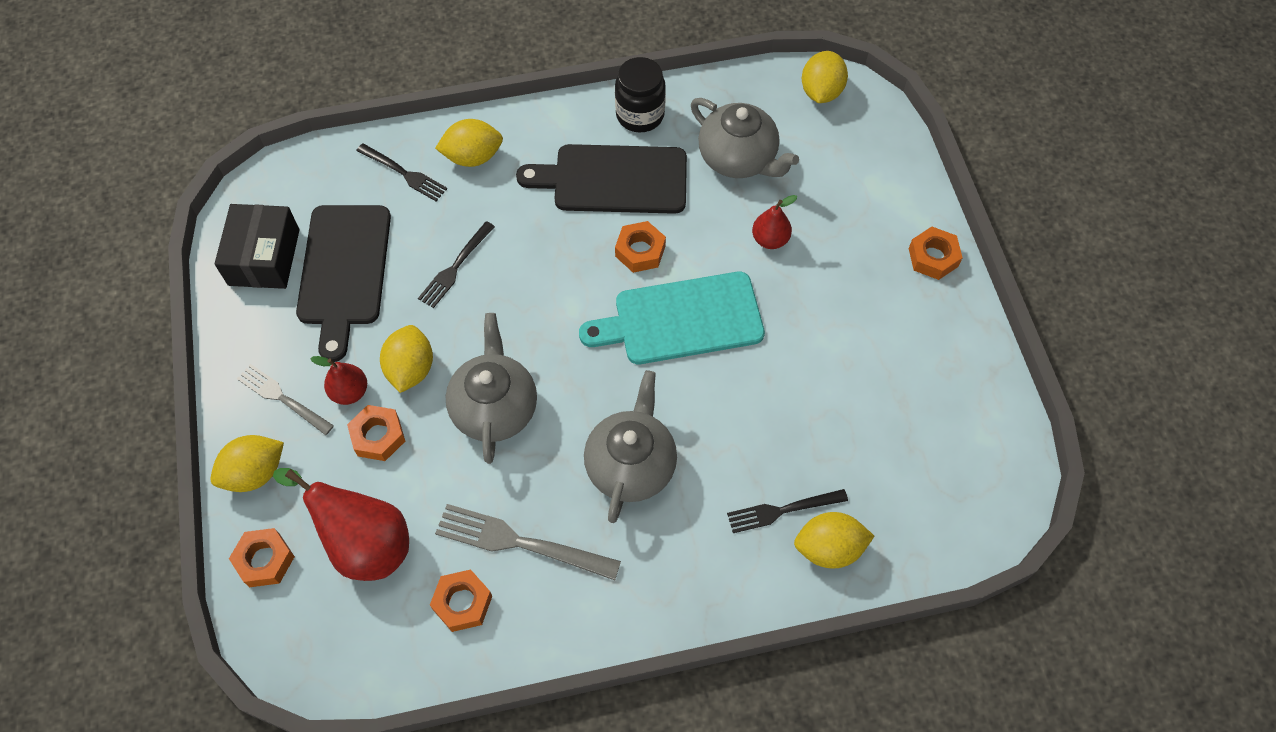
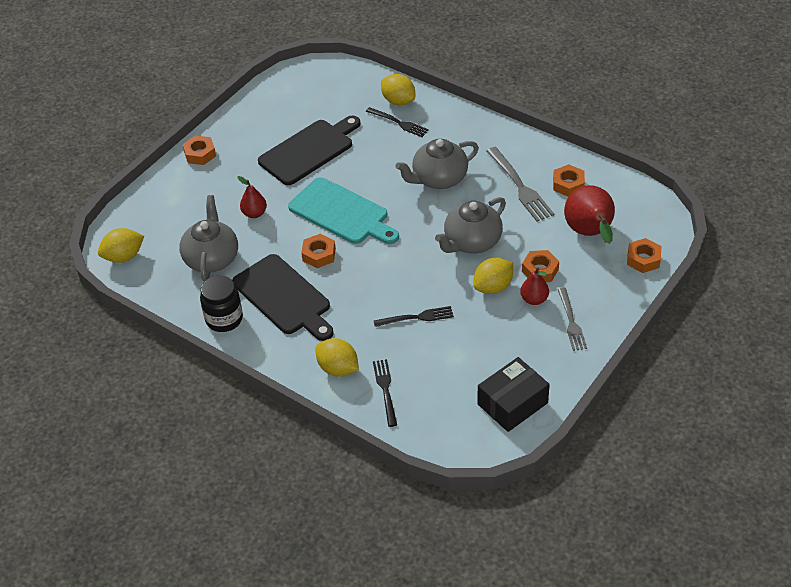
camera: 130 degrees left, 15 degrees down
(255, 473) = (616, 298): yellow lemon -> none
(344, 271) = (476, 360): black cutting board -> black cutting board (309, 150)

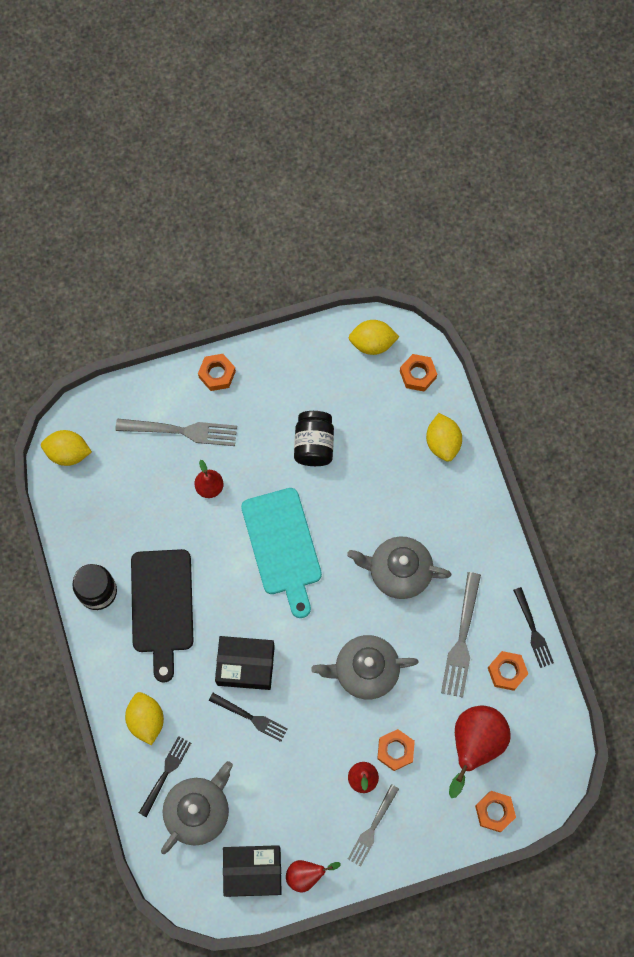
camera: 35 degrees right, 25 degrees up
(202, 196) = (181, 431): none -> grey fork
(212, 258) = (137, 513): grey teapot -> grey teapot (198, 811)
(309, 150) = (314, 445): black cutting board -> black jar
(319, 255) = (226, 580): orange nut -> orange nut (418, 375)
(382, 291) = (245, 665): none -> black box
(399, 123) = (420, 472): black fork -> black fork (533, 630)
(493, 287) = (340, 736): yellow lemon -> yellow lemon (372, 343)
(554, 379) = (306, 875): none -> red pear

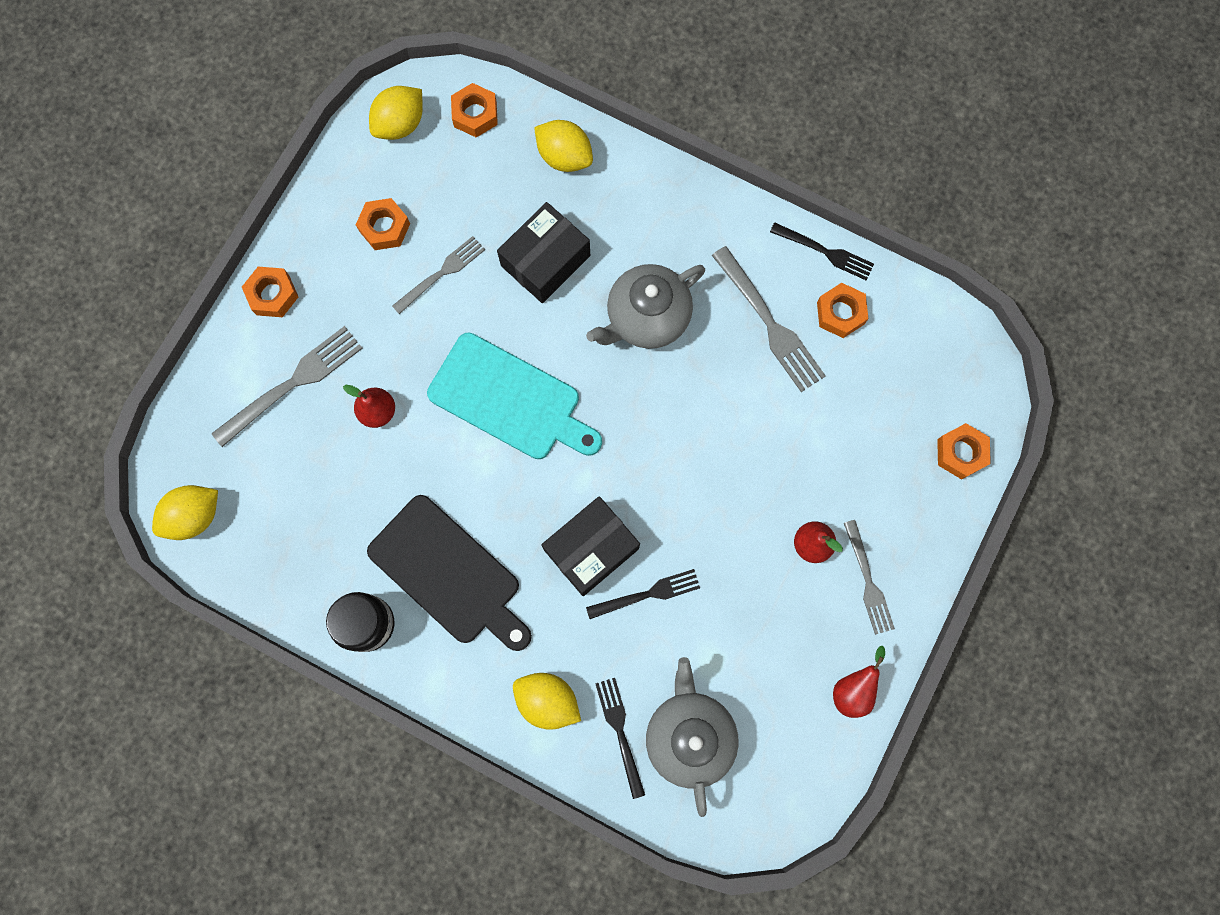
camera: 45 degrees left, 5 degrees up
(253, 871) = (800, 738): black box -> black box (545, 260)
(314, 445) = (441, 273): black jar -> grey fork
(365, 670) = (710, 441): grey teapot -> none
(395, 750) = (815, 487): orange nut -> orange nut (384, 227)
(474, 744) = (880, 409): red pear -> none

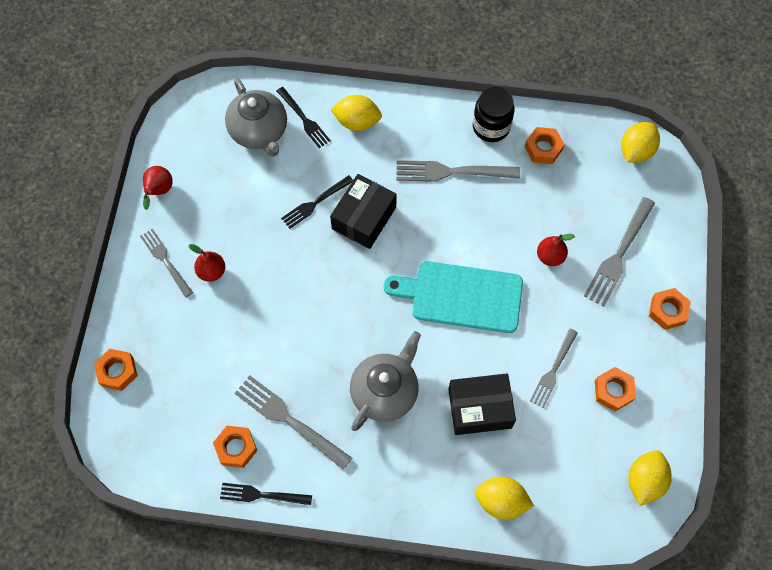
camera: 160 degrees right, 10 degrees down
(449, 574) = (452, 172): black cutting board -> grey fork
(475, 114) = (589, 512): orange nut -> orange nut (543, 148)
(545, 260) = (479, 408): black box -> black box turned 60 degrees clockwise

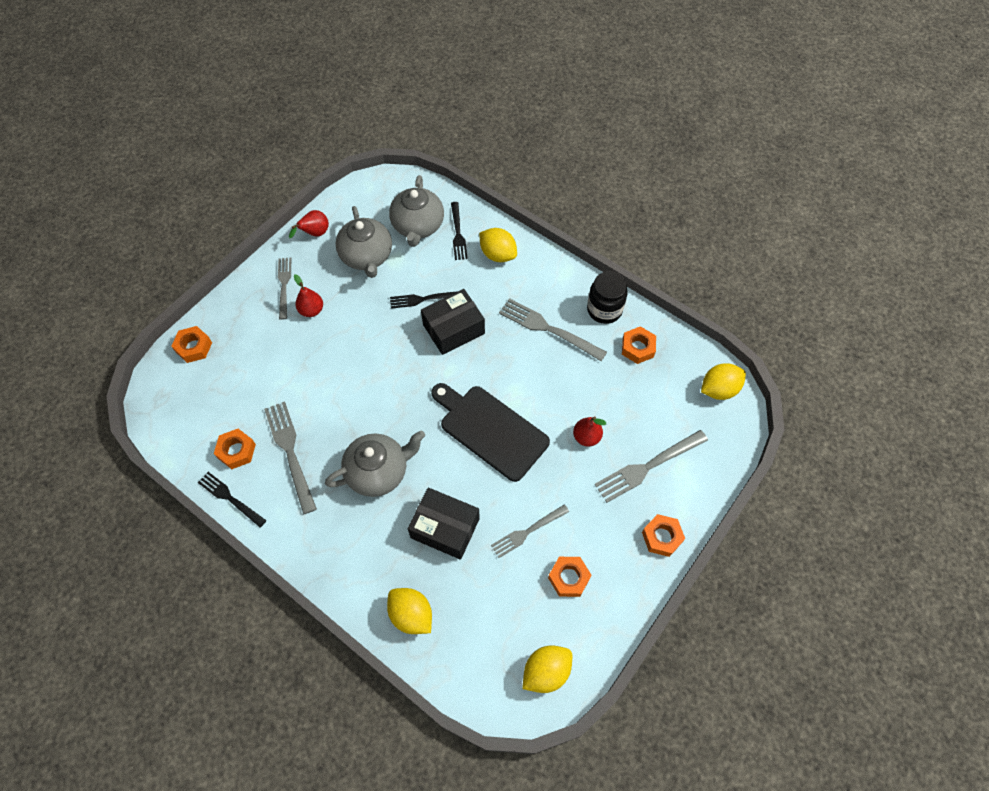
camera: 30 degrees right, 5 degrees down
(229, 188) = (367, 256): none -> grey teapot
(461, 296) = (490, 430): turquoise cutting board -> black cutting board

